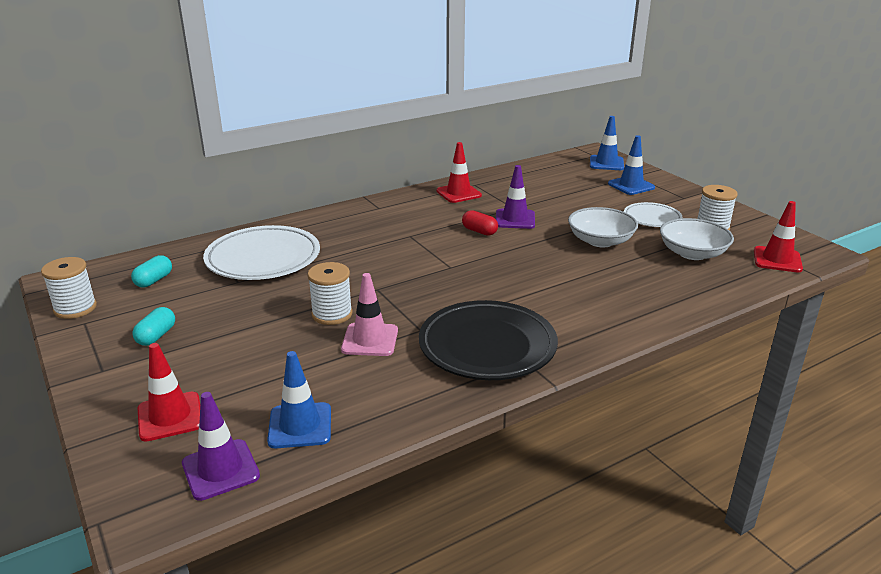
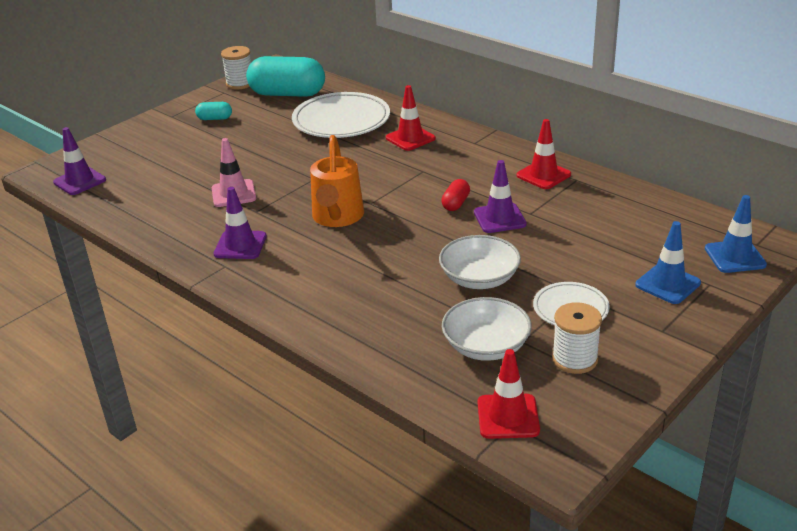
camera: 75 degrees right, 5 degrees up
(154, 280) = (287, 94): turquoise capsule -> turquoise capsule, size x2.25
(170, 416) = (127, 151): red traffic cone -> red traffic cone (410, 138)
(300, 426) = (124, 194): blue traffic cone -> none
(332, 314) = (266, 170): white spool -> none
(467, 286) = (337, 218): none -> orange watering can
(487, 346) = (240, 245): black plate -> purple traffic cone

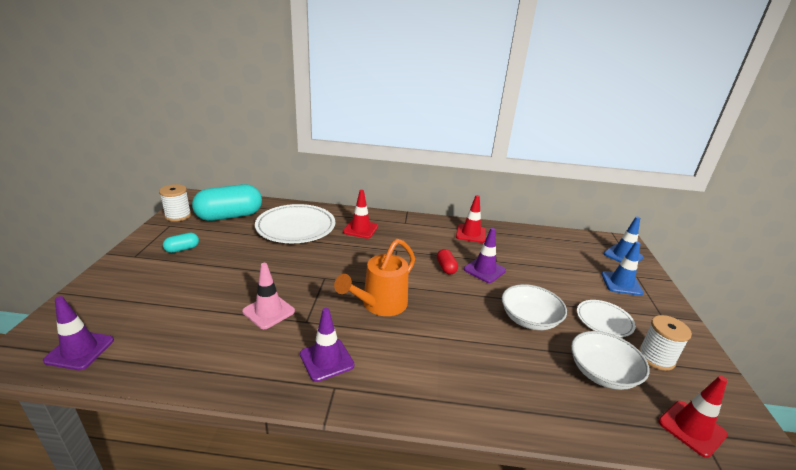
camera: 40 degrees left, 5 degrees down
(337, 218) = (379, 305): orange watering can -> orange watering can turned 75 degrees clockwise

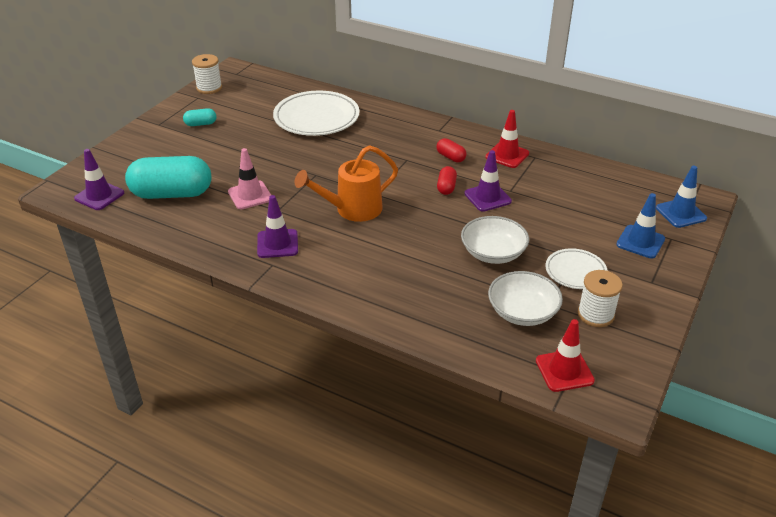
camera: 25 degrees right, 10 degrees up
(230, 216) = (257, 95): turquoise capsule -> turquoise capsule (172, 194)
(360, 229) = (383, 130): red traffic cone -> none
(430, 242) = (451, 157): none -> red capsule

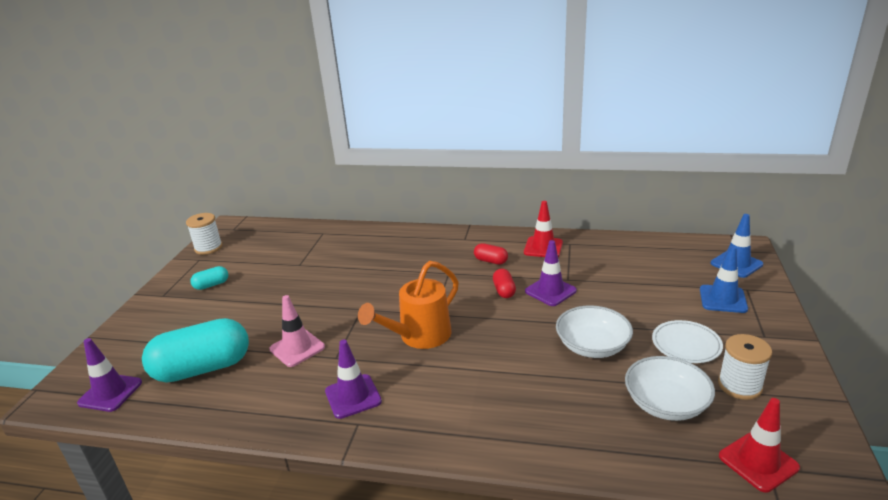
camera: 15 degrees left, 10 degrees down
(316, 118) = (336, 253): white plate -> none

